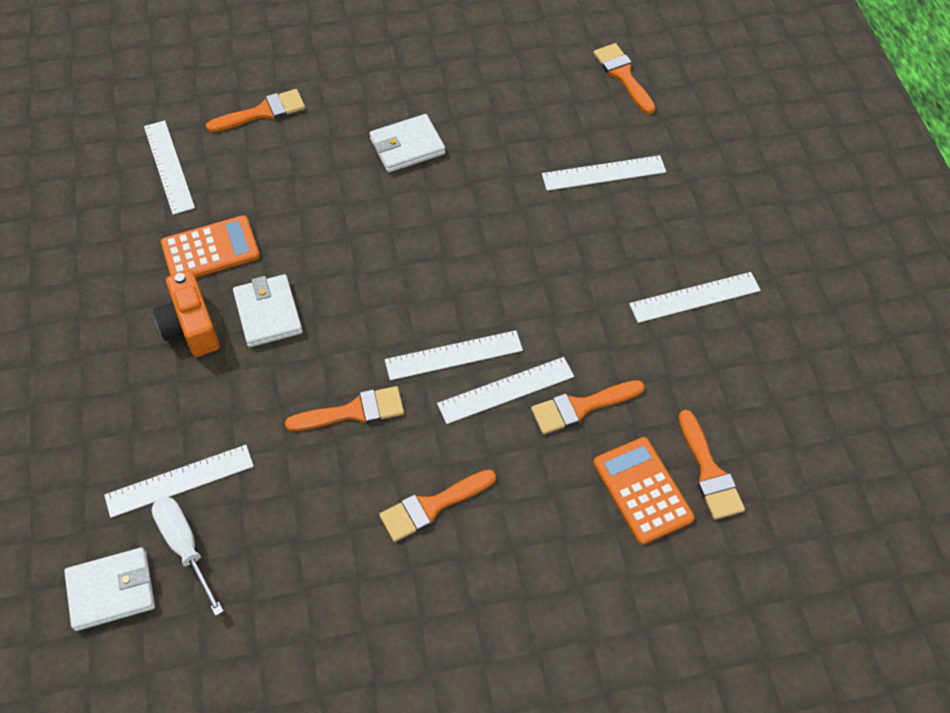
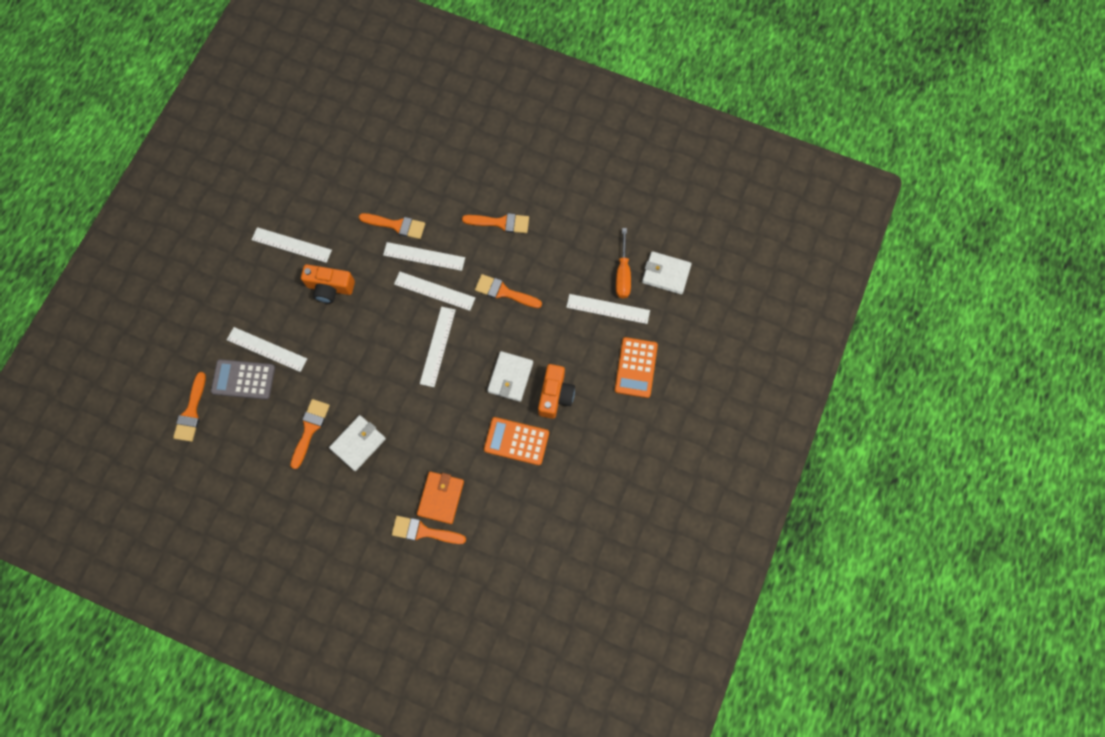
camera: 145 degrees left, 15 degrees up
(169, 166) = (505, 523): white ruler -> white ruler (437, 346)
(184, 546) = (623, 274): white screwdriver -> orange screwdriver
(265, 150) = (441, 498): none -> orange wallet
(407, 146) = (358, 443): white wallet -> white wallet turned 60 degrees counterclockwise
(595, 278) = (330, 288): none -> orange camera
(599, 132) = (243, 379): none -> grey calculator
(642, 490) = (403, 171): orange calculator -> orange calculator (636, 367)
(709, 472) = (367, 160): orange brush -> orange brush (310, 429)

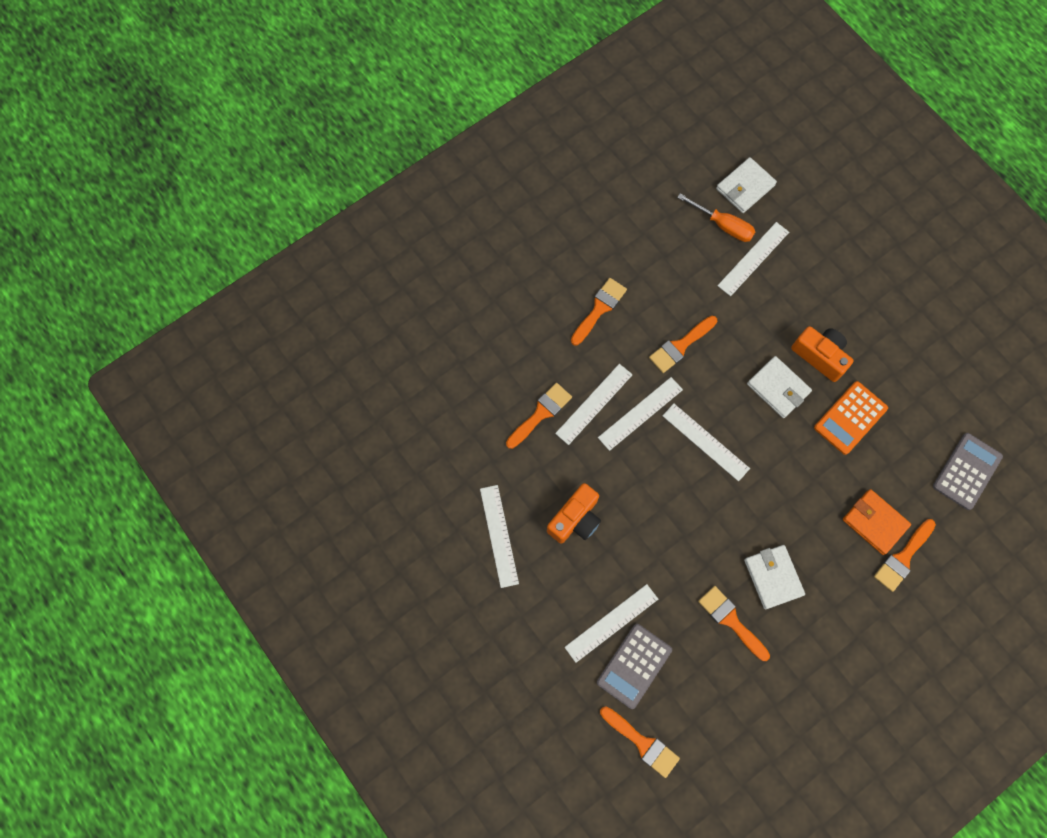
camera: 60 degrees left, 0 degrees up
(291, 245) = (499, 535): white ruler -> white ruler turned 60 degrees counterclockwise
(522, 550) = (967, 471): none -> grey calculator
(636, 367) = (829, 267): orange calculator -> none

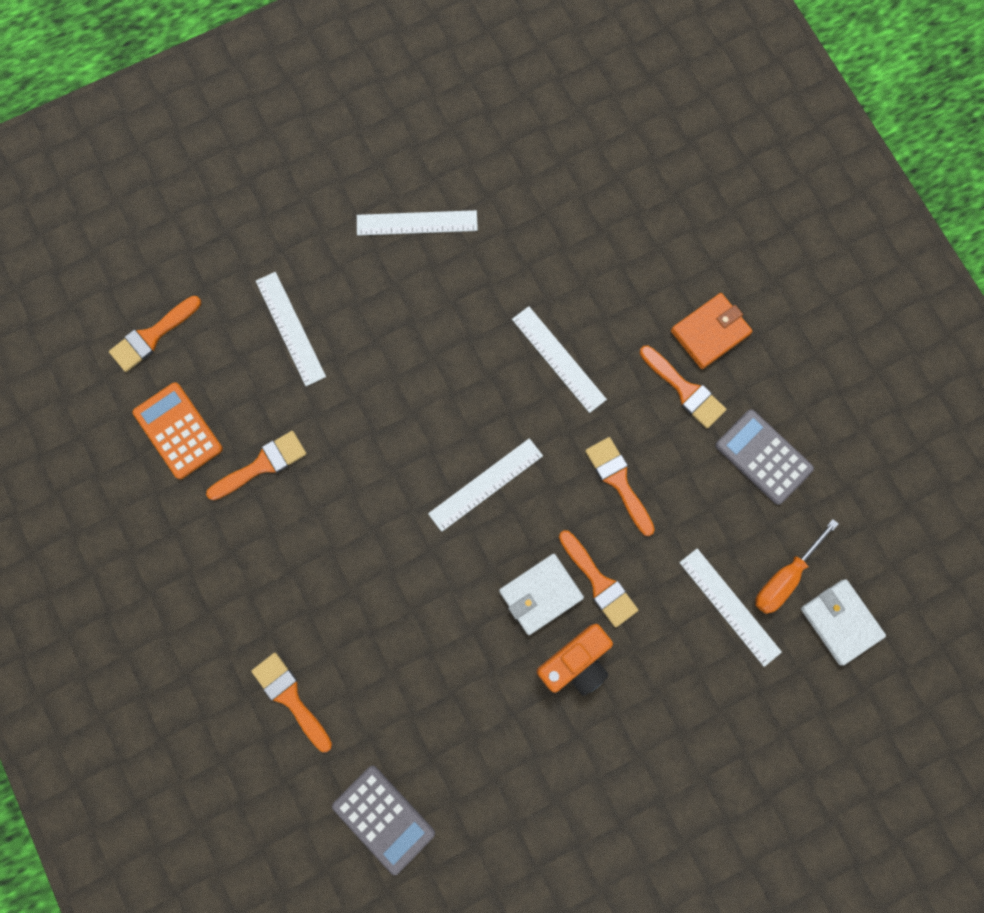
camera: 100 degrees right, 5 degrees up
(541, 413) = (556, 294): orange brush -> orange brush (599, 582)
(575, 519) = (419, 311): orange camera -> none
(634, 666) = (237, 344): grey calculator -> grey calculator (763, 457)
(640, 413) = (537, 412): white ruler -> none
(773, 577) = (302, 527): white wallet -> none
(850, 418) = (484, 680): orange calculator -> orange calculator (178, 430)
(875, 522) = (342, 674): orange wallet -> orange wallet (710, 332)

